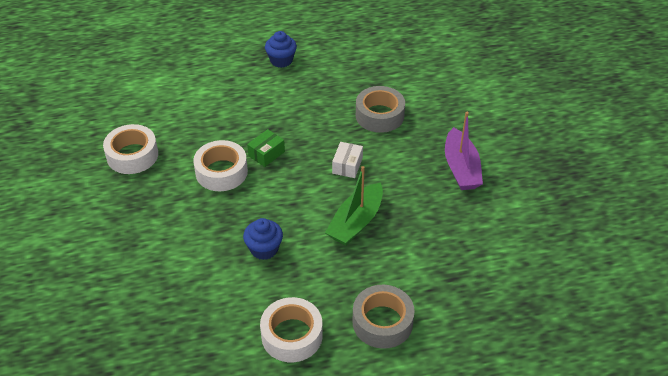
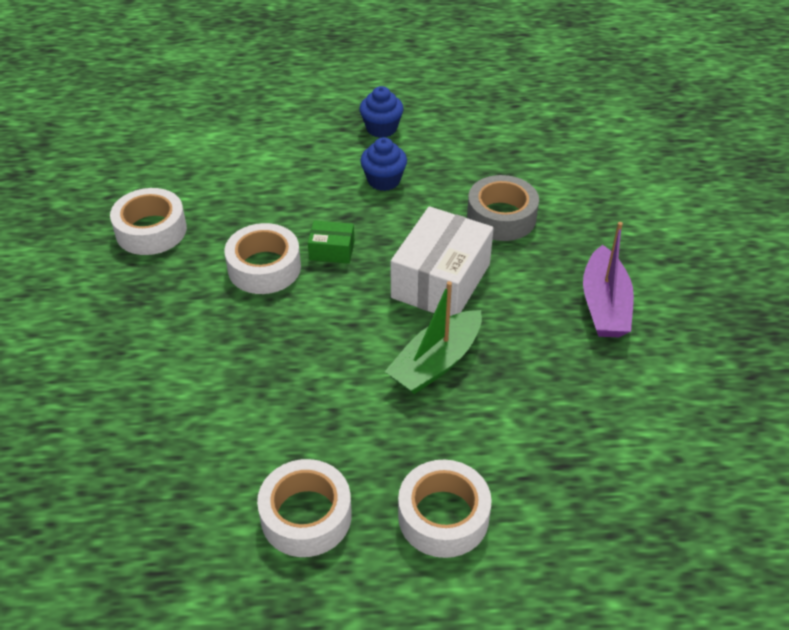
camera: 10 degrees right, 0 degrees up
(264, 249) = (296, 383): blue cupcake -> blue cupcake (384, 180)
(266, 154) = (332, 250): green box -> green box turned 45 degrees clockwise
(347, 165) = (441, 281): white box -> white box, size x2.09
(382, 322) = (443, 516): grey tape -> white tape

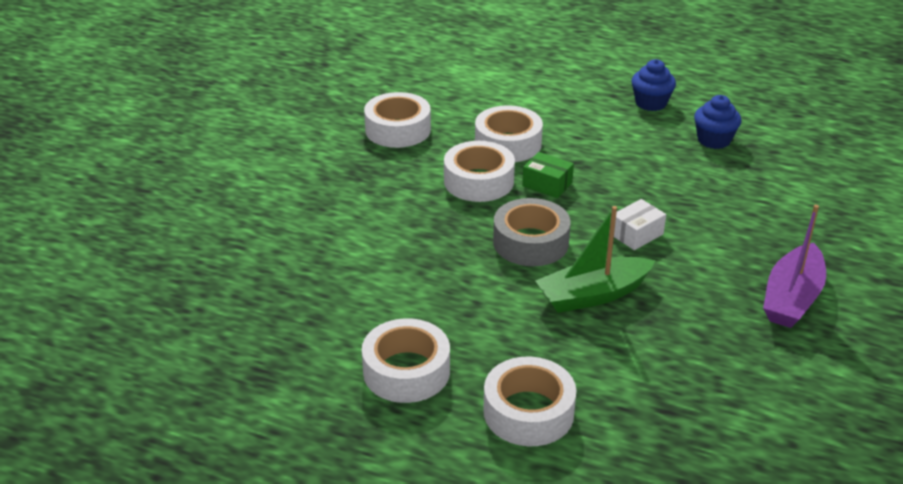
camera: 25 degrees right, 10 degrees down
(270, 214) = (508, 144): none -> white tape
(384, 180) = (628, 143): blue cupcake -> blue cupcake (714, 140)
(441, 281) = (636, 234): white box -> white box, size x0.48
(501, 217) = (728, 200): grey tape -> grey tape (530, 242)

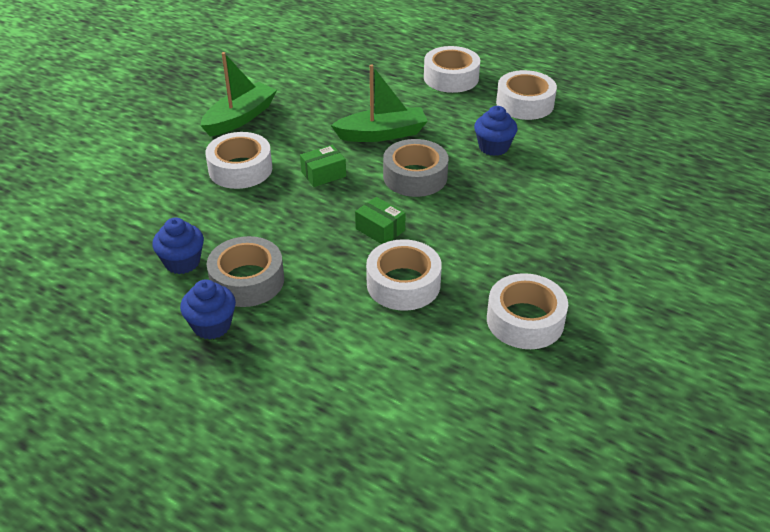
camera: 170 degrees left, 5 degrees up
(444, 292) = (493, 147): none -> blue cupcake
(478, 181) = (446, 241): white tape -> white tape (240, 169)
(636, 234) = (323, 174): white box -> green box
(645, 133) = (247, 280): none -> grey tape
(792, 298) = (240, 118): purple boat -> green boat

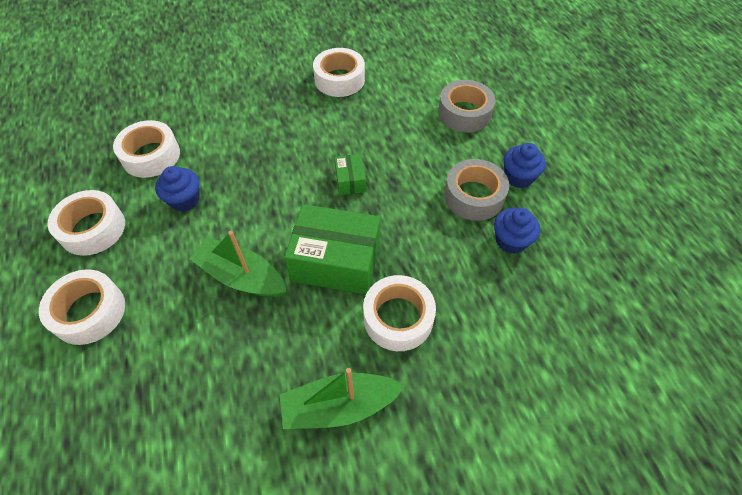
camera: 140 degrees left, 15 degrees up
(323, 174) = (336, 261): green box -> green box, size x2.09
(403, 284) = (378, 135): white tape -> white tape (151, 156)
(415, 177) = (274, 210): grey tape -> grey tape (464, 113)

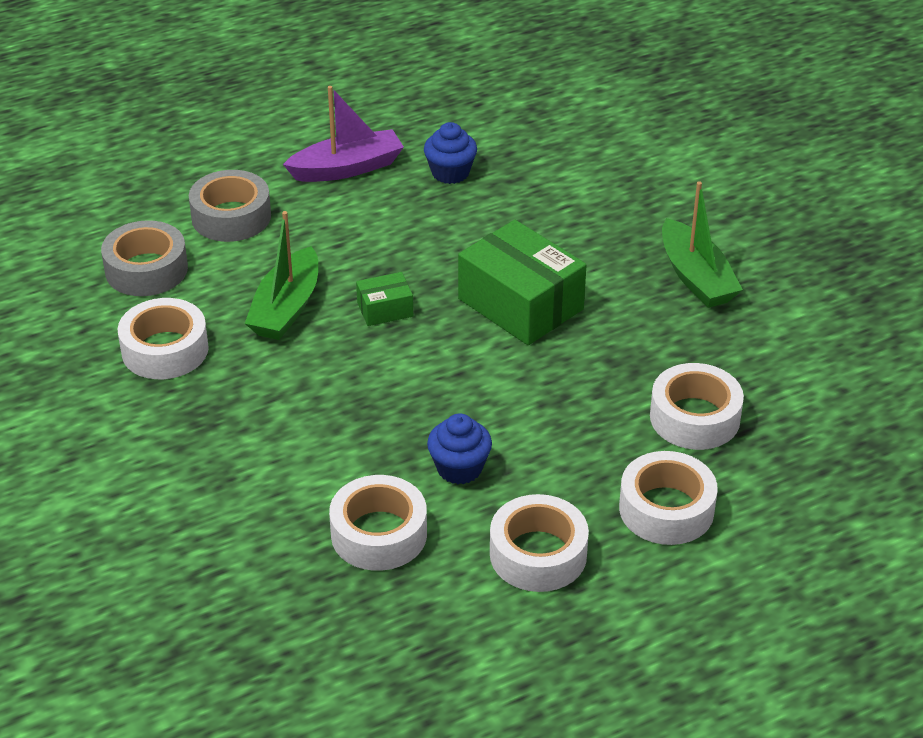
camera: 100 degrees left, 15 degrees down
(241, 276) = (568, 381): green boat -> green boat (286, 308)
(336, 261) = (520, 304): green box -> green box turned 45 degrees counterclockwise
(398, 318) = (581, 248): white tape -> white tape (694, 417)
(474, 196) = (387, 202): grey tape -> grey tape (146, 269)
(518, 177) = (347, 168): blue cupcake -> purple boat

